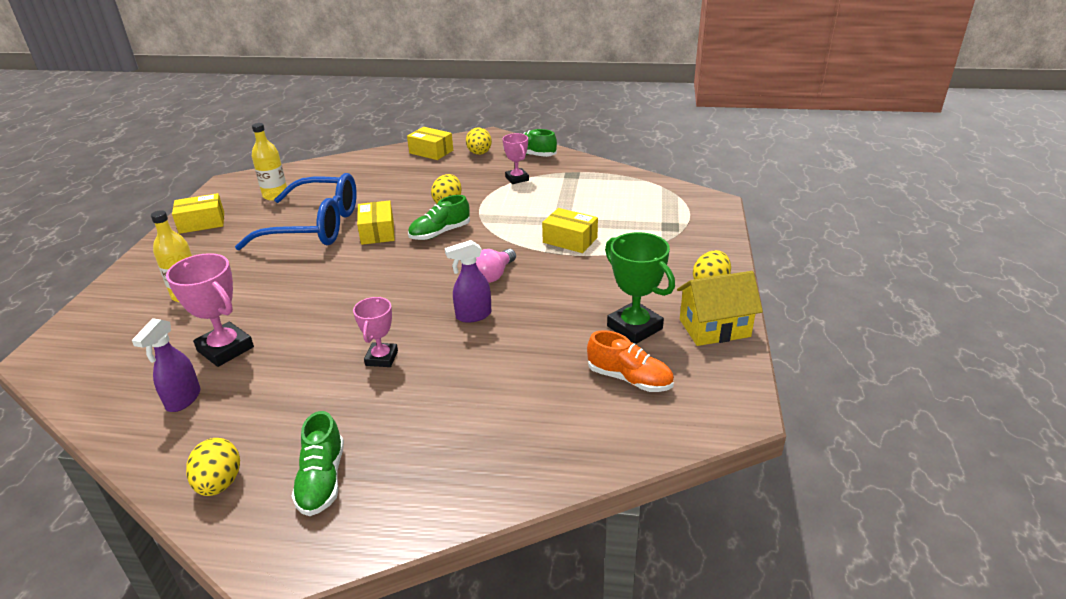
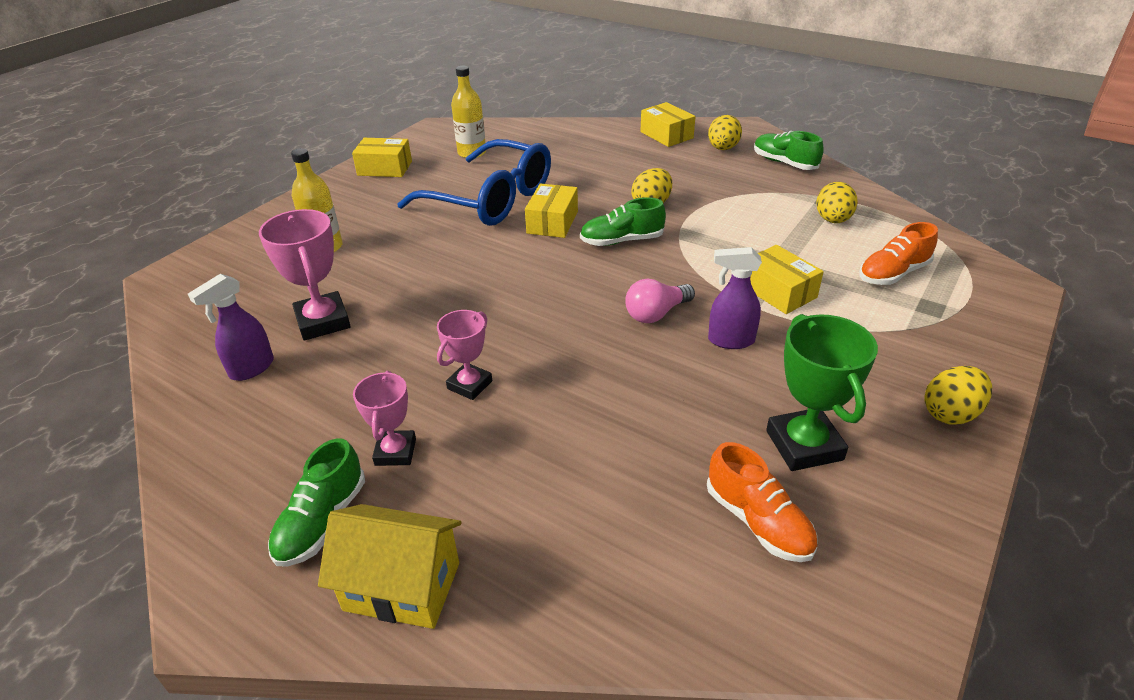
camera: 25 degrees right, 5 degrees up
(219, 483) = (225, 483): yellow egg -> yellow egg (832, 220)
(473, 315) = (602, 362): purple spray bottle -> purple spray bottle (730, 340)
(517, 179) = (752, 191): pink trophy -> pink trophy (395, 452)
(637, 211) = (893, 273): none -> orange shoe
(714, 328) = (924, 485): yellow house -> yellow house (402, 586)

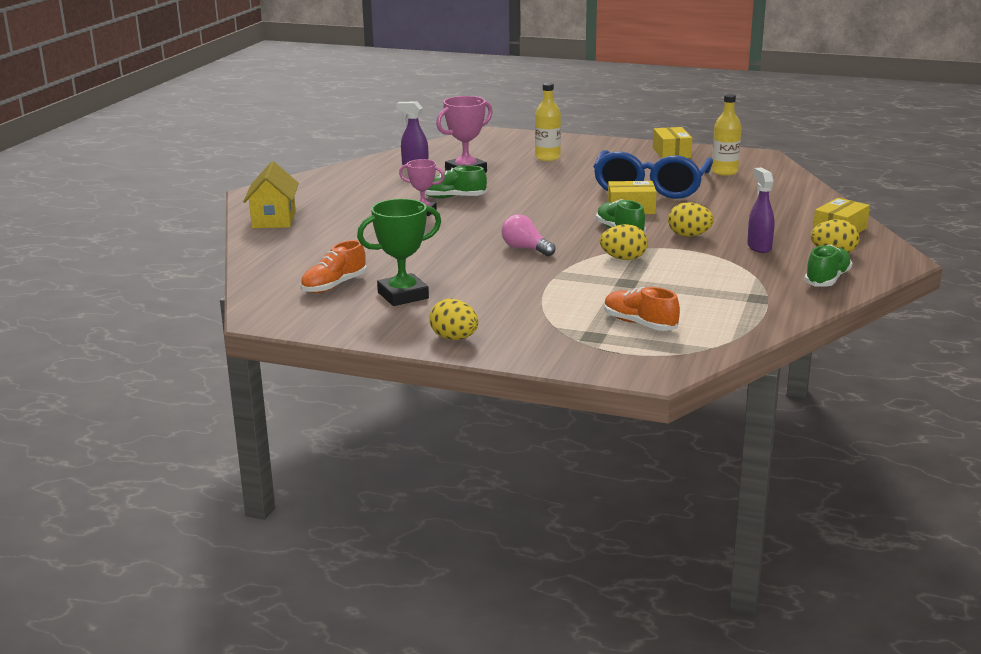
camera: 75 degrees right, 15 degrees down
(322, 521) = (309, 199): green shoe -> green shoe (452, 198)
(395, 452) = (361, 205): pink trophy -> none
(730, 340) = (505, 271): purple spray bottle -> purple spray bottle (759, 247)
(778, 291) = (581, 284): yellow box -> none
(832, 220) = (720, 301): yellow egg -> yellow egg (623, 259)

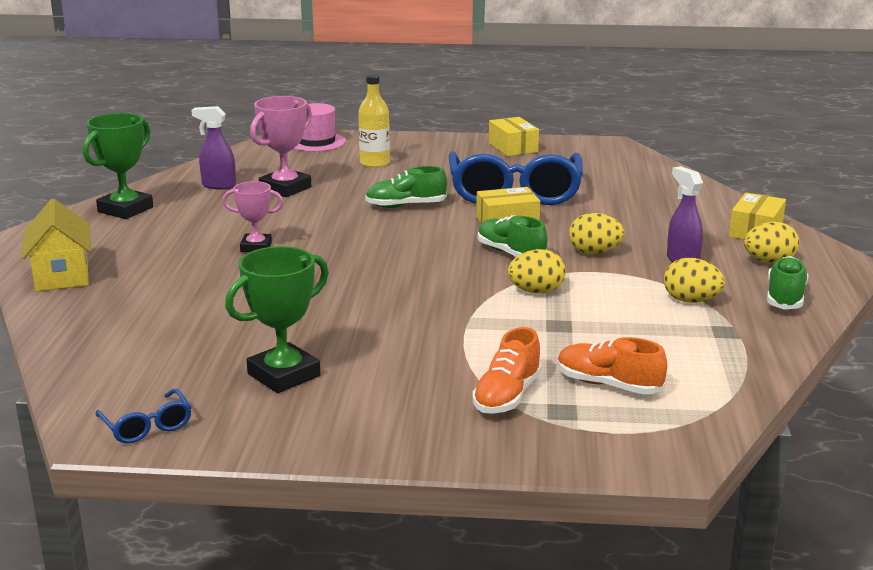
camera: 15 degrees left, 0 degrees up
(295, 316) = (147, 426): none -> blue glasses
(334, 286) = (183, 369): orange shoe -> orange shoe (507, 396)
(337, 178) = (125, 209): none -> green trophy
(452, 198) = (285, 225): green shoe -> green shoe (406, 206)
(454, 338) = (383, 436): yellow egg -> yellow egg (691, 301)
(508, 139) = (316, 142): none -> pink hat
(525, 249) = (410, 289): pink light bulb -> none
(724, 172) = (585, 167): yellow bottle -> none

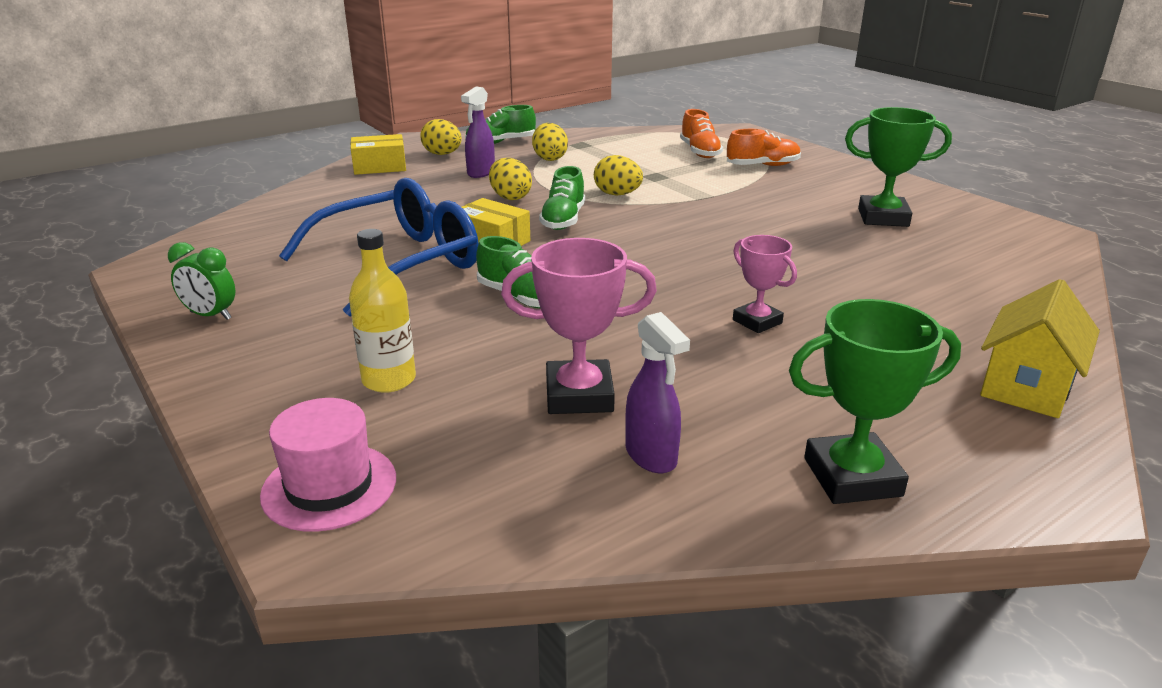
camera: 130 degrees left, 5 degrees up
(147, 426) = (1013, 226): blue glasses -> none
(513, 147) = (210, 316): yellow box -> green clock

